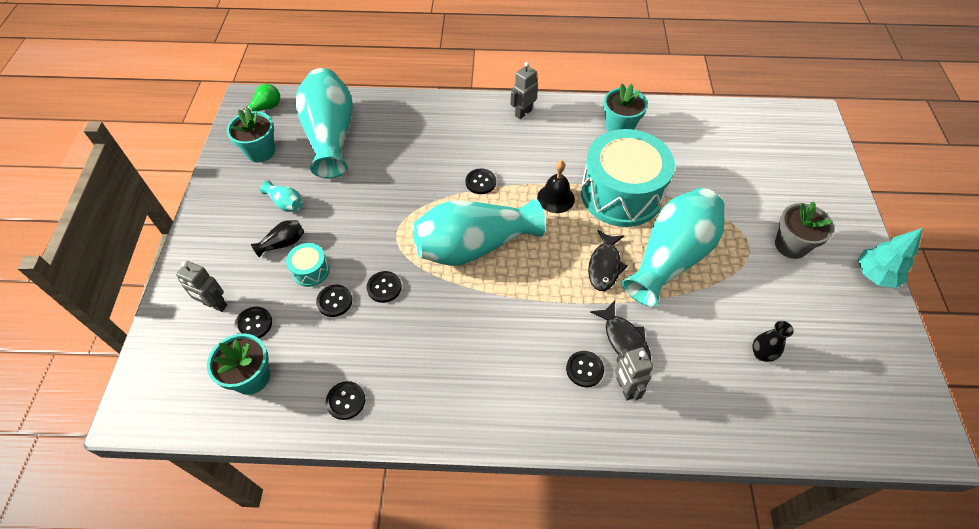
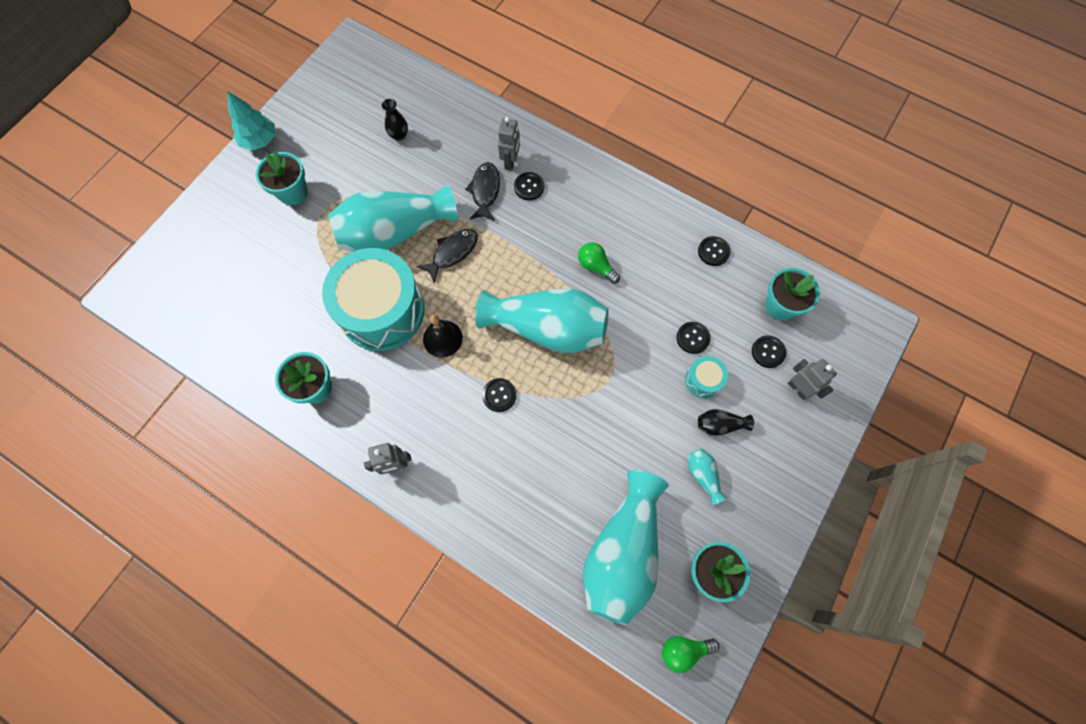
camera: 150 degrees left, 15 degrees up
(384, 287) = (645, 329): black button -> none
(463, 321) = (596, 266): none -> green light bulb
(791, 245) = (293, 192): grey flower pot -> turquoise flower pot

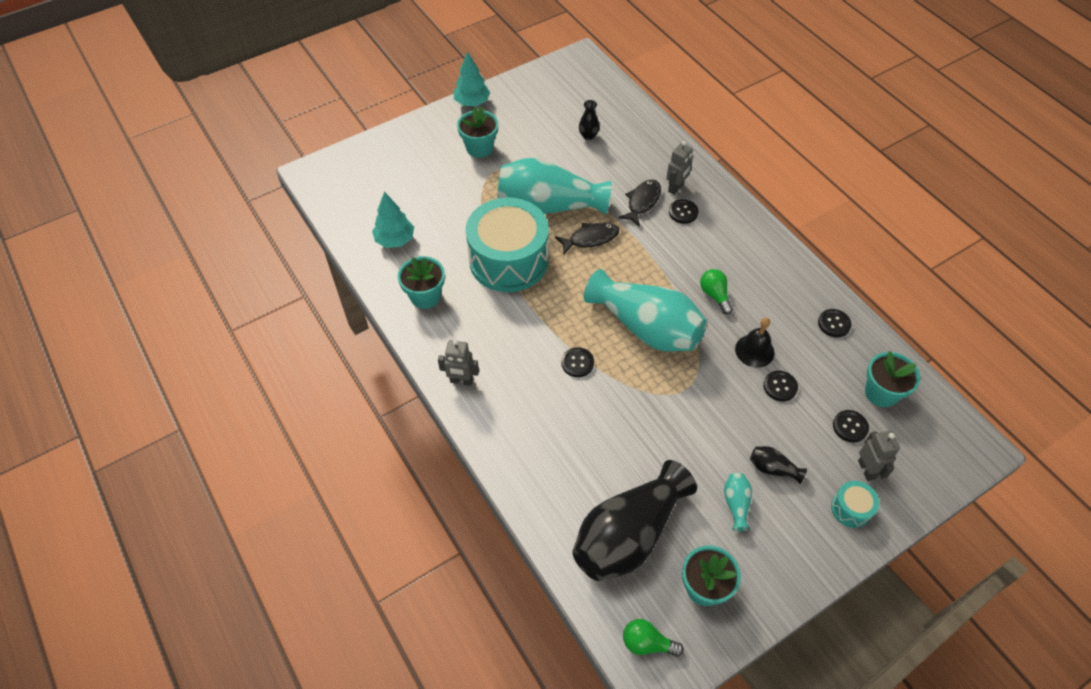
camera: 25 degrees right, 15 degrees down
(253, 336) = (395, 240): none -> turquoise tree
(442, 338) = (550, 300): black bell -> black bell (754, 350)
(622, 551) = (628, 534): turquoise vase -> black vase
(703, 380) = (774, 425): turquoise drum -> turquoise drum (851, 509)

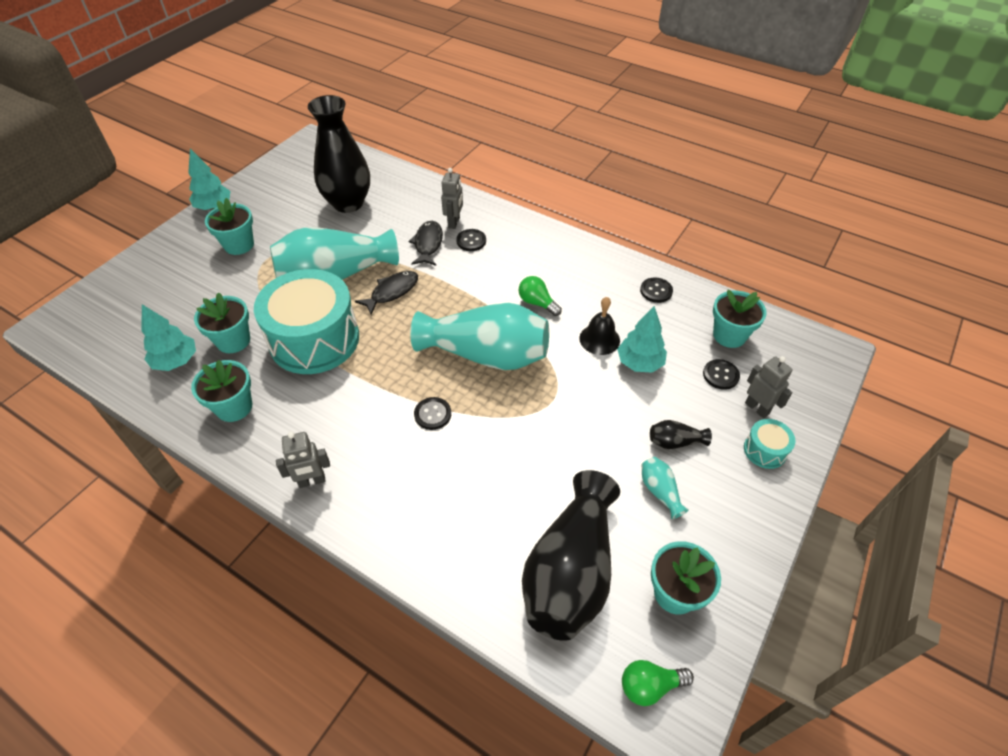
camera: 25 degrees left, 5 degrees down
(444, 237) = (233, 341): none -> turquoise flower pot
(588, 136) = (348, 203): black vase -> black vase, size x2.49
(780, 386) = (639, 363): black button -> turquoise tree

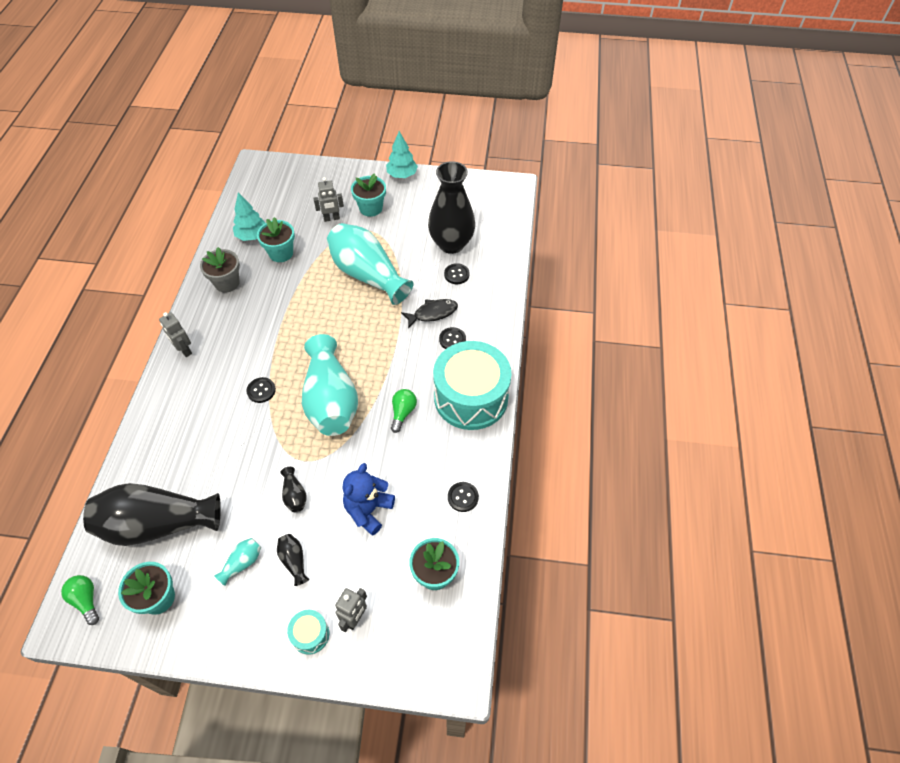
camera: 65 degrees right, 5 degrees up
(234, 407) = (227, 283): turquoise flower pot -> grey flower pot
(314, 339) = (301, 294): turquoise drum -> turquoise drum (471, 397)
(392, 292) = (368, 315): black fish -> none
(454, 222) = (468, 319): grey robot -> grey robot (331, 218)
(593, 420) = (294, 495): none -> black vase
(599, 339) = (382, 471): black bell -> none
(639, 363) = (368, 510): turquoise tree -> blue teddy bear
(720, 375) = (381, 578): black button -> black button (456, 274)

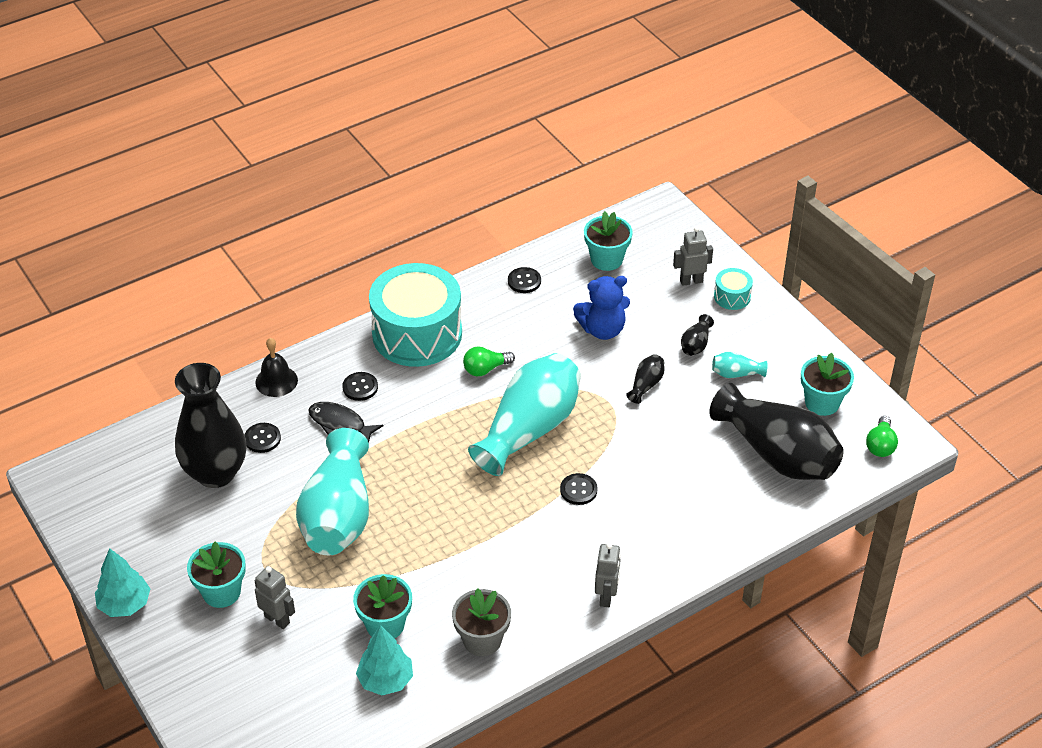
camera: 130 degrees left, 10 degrees down
(497, 304) = (276, 381): none -> black bell

